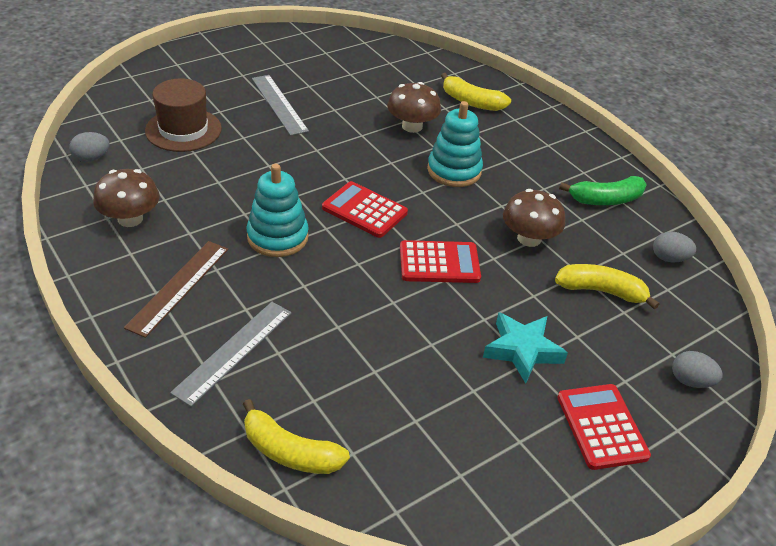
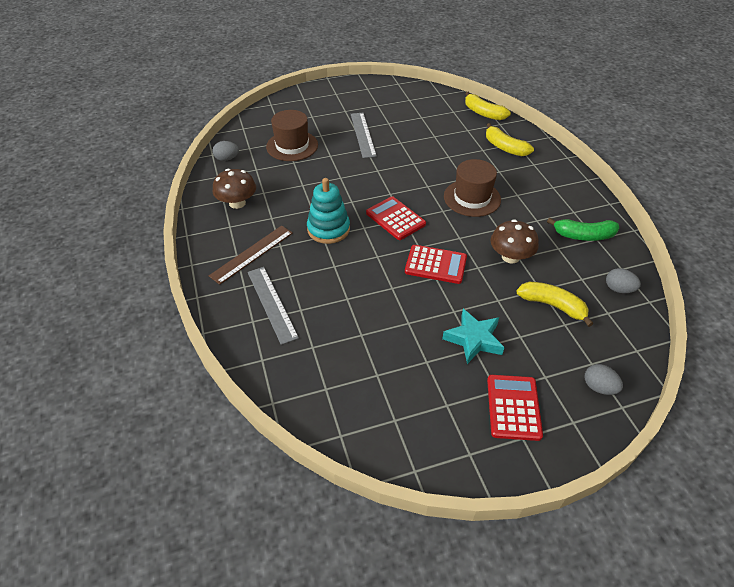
camera: 20 degrees right, 5 degrees up
(234, 351) = (272, 304): grey ruler -> grey ruler turned 75 degrees counterclockwise
(289, 452) = (284, 379): yellow banana -> yellow banana (483, 113)
(412, 126) = (452, 161): brown mushroom -> none
(454, 171) = (472, 198): turquoise stacking toy -> brown hat

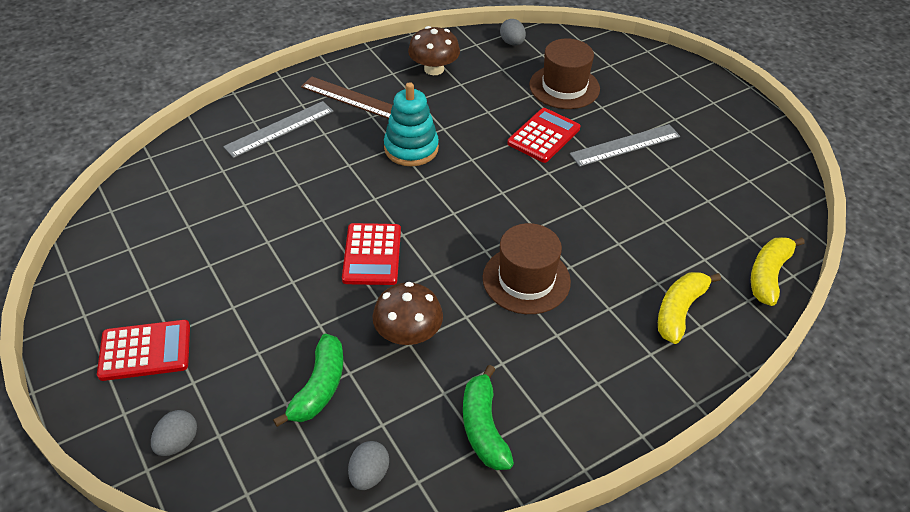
camera: 75 degrees right, 0 degrees up
(395, 219) = (451, 204): red calculator -> red calculator (543, 136)
(473, 339) = (247, 305): turquoise star -> none
(553, 305) = (319, 387): yellow banana -> green banana

